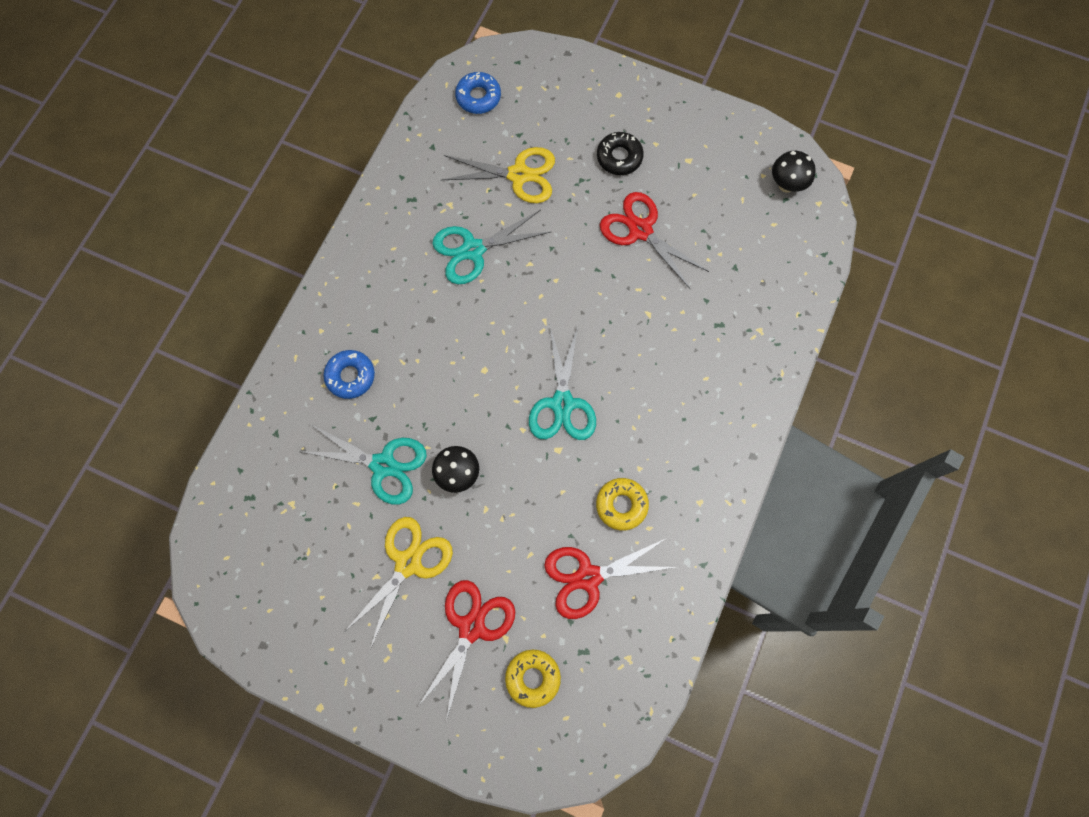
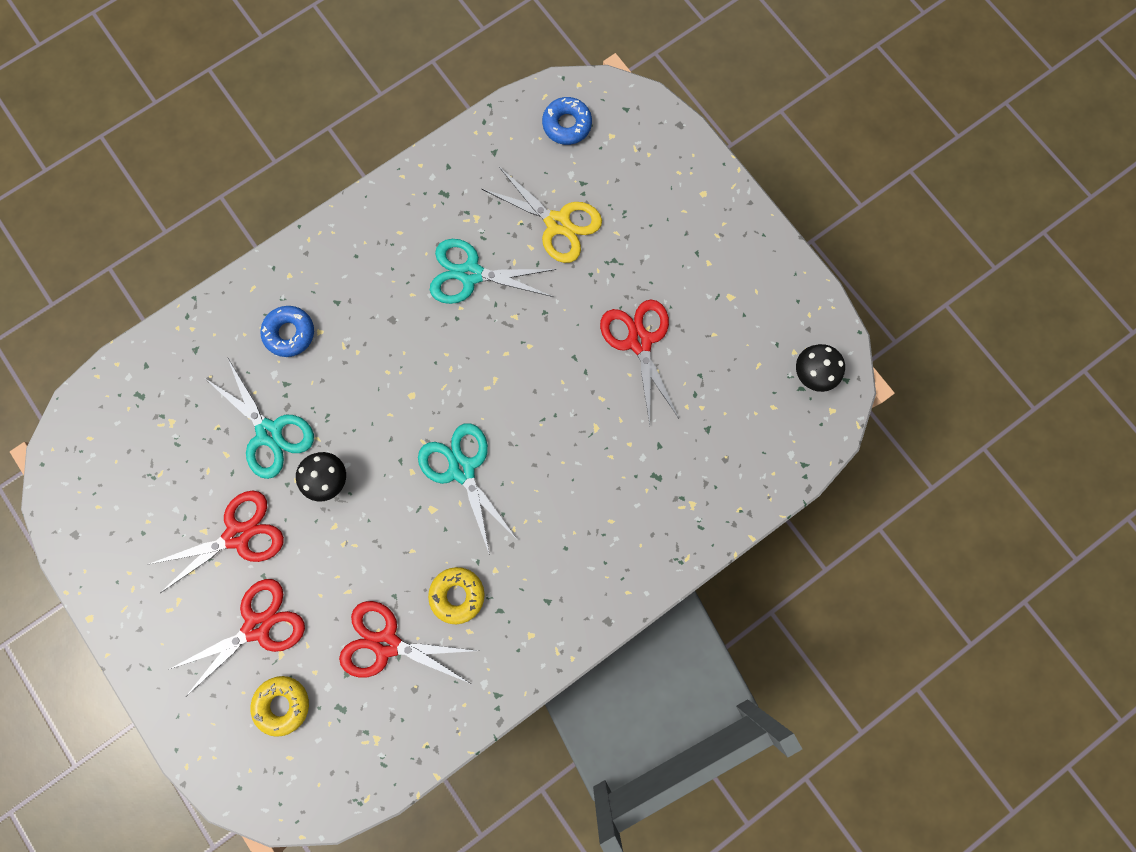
camera: 30 degrees right, 5 degrees up
(409, 562) = (238, 535): yellow scissors -> red scissors
(562, 404) = (462, 468): turquoise scissors -> turquoise scissors turned 120 degrees clockwise
(619, 157) = (664, 257): black donut -> none

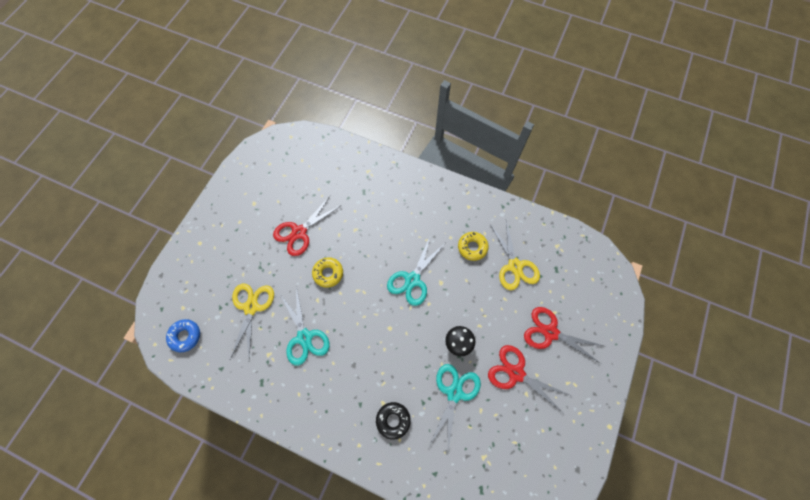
camera: 120 degrees left, 10 degrees down
(282, 704) = (574, 297): yellow donut -> yellow donut (328, 273)
(290, 333) = (393, 420): blue donut -> black donut
(386, 643) = (515, 266): red scissors -> yellow scissors
(811, 374) = (277, 152): black mushroom -> none

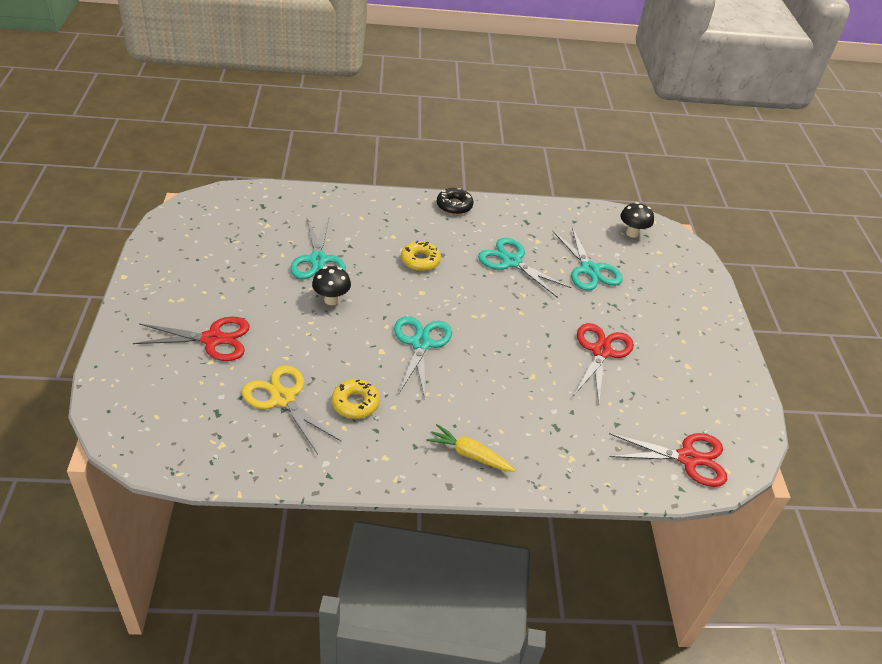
camera: 150 degrees right, 25 degrees down
(185, 336) = (632, 233): blue donut -> black mushroom
(251, 307) = (589, 270): yellow scissors -> turquoise scissors
(328, 273) = (530, 321): yellow donut -> yellow donut (420, 260)
(393, 420) = (375, 227): black donut -> black donut (454, 205)
(421, 192) = (470, 455): none -> yellow carrot
(516, 373) = (250, 292): red scissors -> red scissors (688, 458)

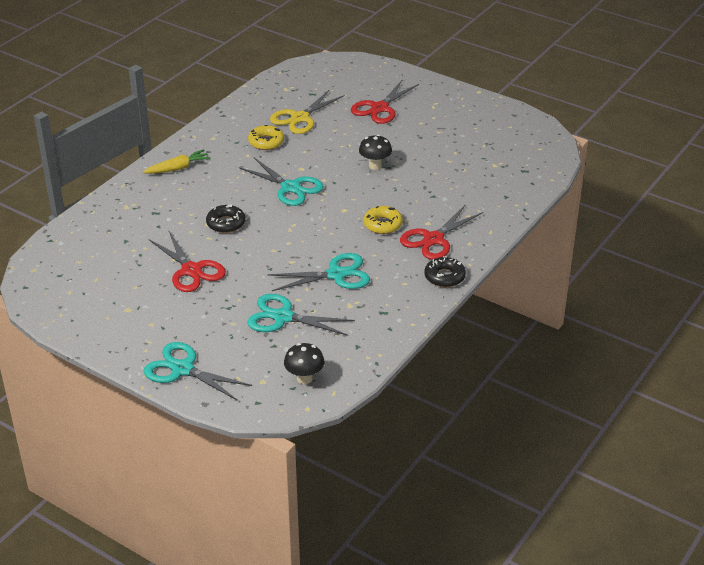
camera: 130 degrees right, 5 degrees down
(283, 398) = (299, 118): yellow scissors -> yellow scissors turned 135 degrees clockwise
(318, 260) = (427, 174): turquoise scissors -> turquoise scissors (182, 369)
(518, 363) = (226, 223): none -> black donut
(688, 458) = (63, 257): red scissors -> red scissors (433, 239)

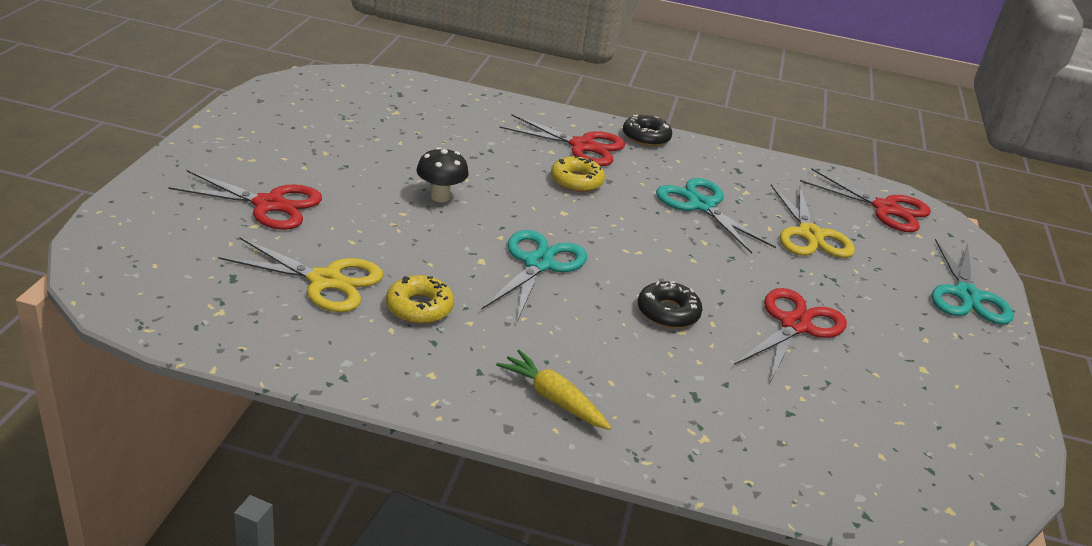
camera: 115 degrees left, 5 degrees down
(282, 317) = (810, 235): turquoise scissors -> yellow scissors
(304, 378) = (885, 209): black mushroom -> red scissors

